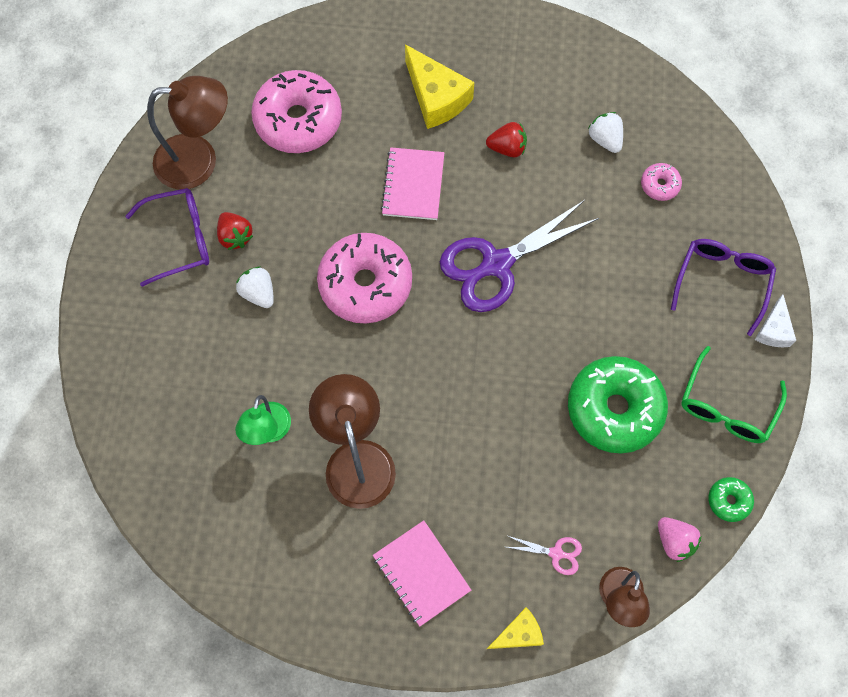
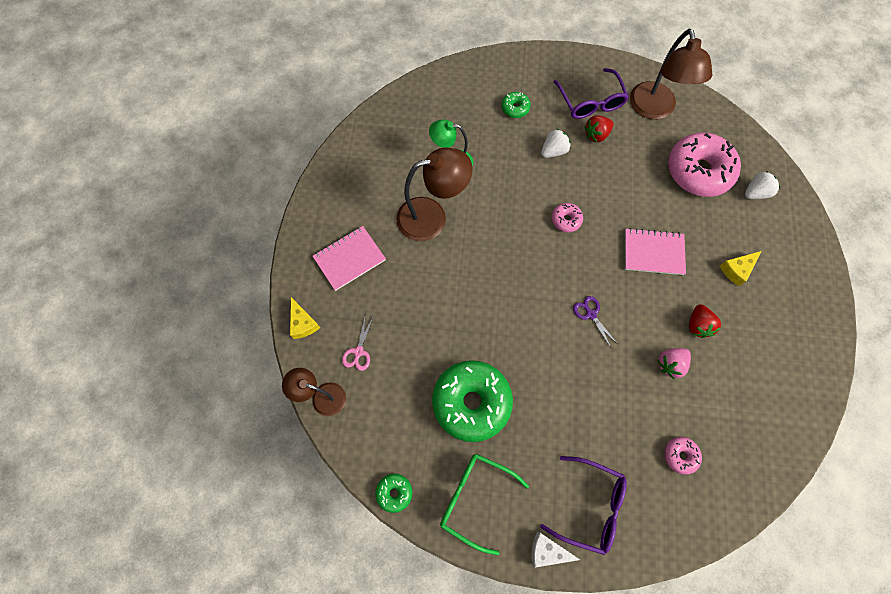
camera: 90 degrees right, 0 degrees up
(183, 341) = (515, 108): none -> green donut
(365, 284) = (566, 220): pink donut -> pink donut, size x0.44
(436, 97) = (736, 270): yellow cheese -> yellow cheese, size x0.57
(496, 264) = (591, 314): purple scissors -> purple scissors, size x0.42
(605, 139) = (719, 409): white strawberry -> white strawberry (755, 193)
(674, 541) = (363, 444): pink strawberry -> pink strawberry (670, 364)

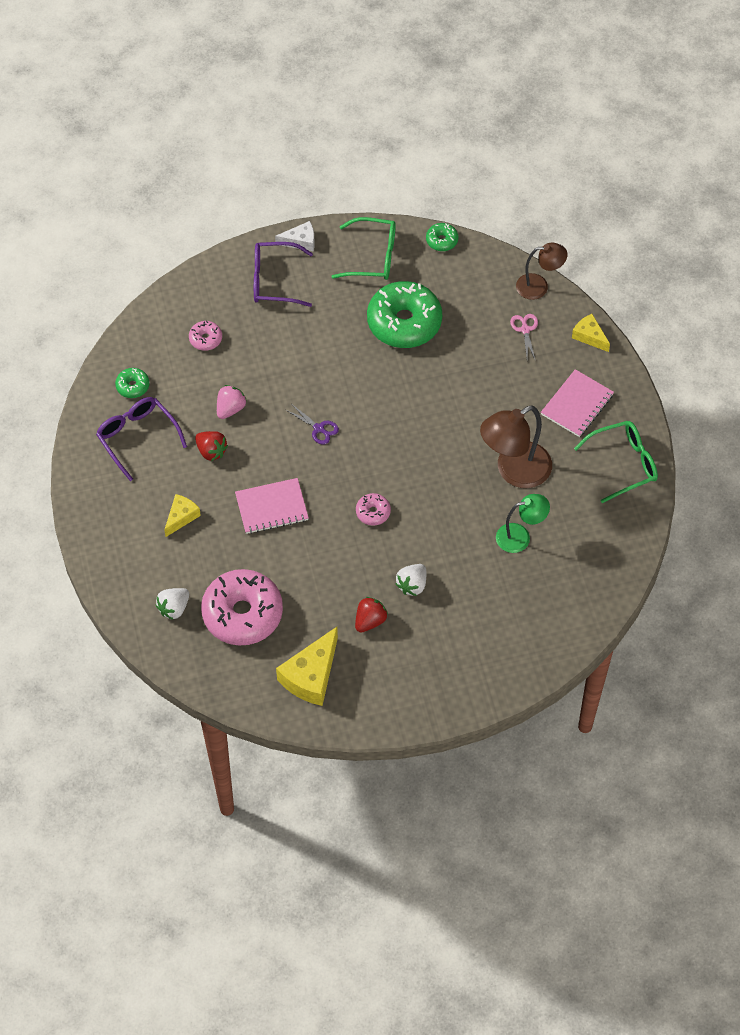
camera: 160 degrees right, 10 degrees down
(339, 193) = (623, 464): none -> green glasses
(515, 108) = (475, 623): green donut -> green donut (133, 386)
(590, 101) = (390, 662): purple glasses -> purple glasses (137, 438)
(654, 109) = (311, 676): brown lamp -> yellow cheese
(697, 325) = (211, 451): red strawberry -> red strawberry turned 150 degrees clockwise

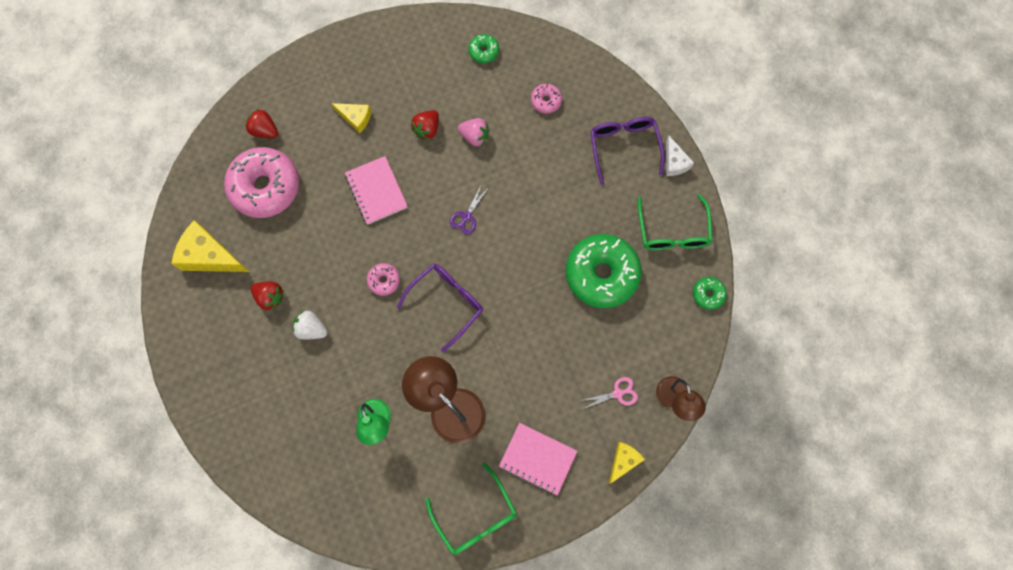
camera: 80 degrees right, 15 degrees up
(137, 438) = (431, 66): purple glasses -> purple glasses (446, 303)
(174, 608) = (265, 130): white strawberry -> red strawberry

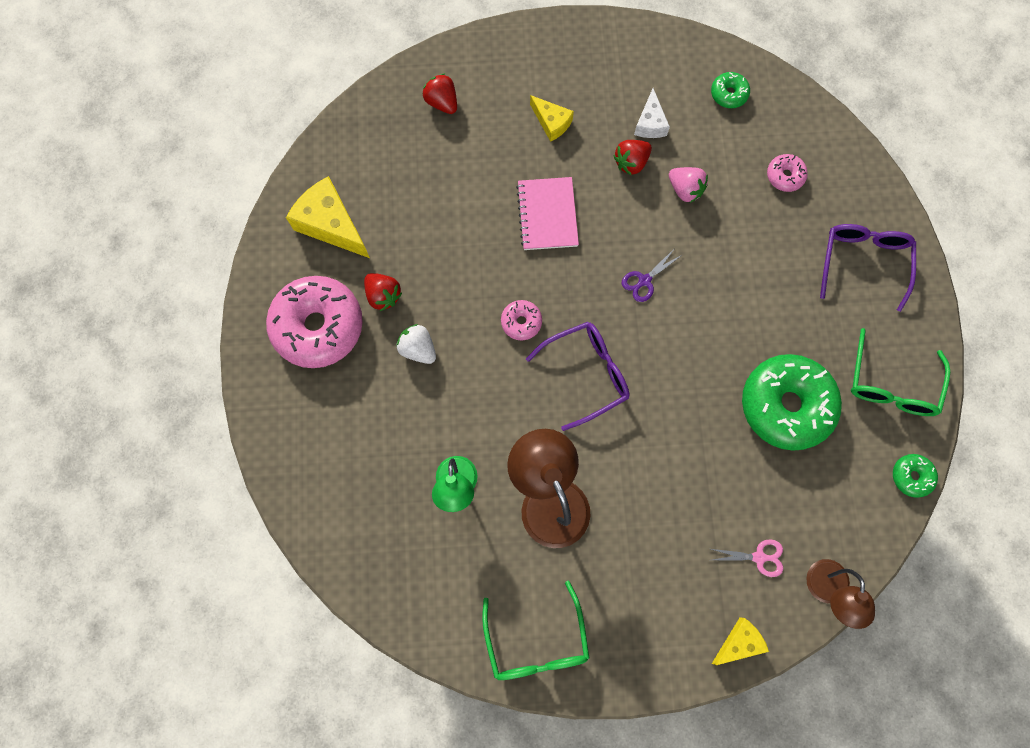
camera: 20 degrees right, 0 degrees up
(265, 187) = (421, 167): pink donut -> pink donut (318, 326)
(537, 459) = (634, 600): pink notebook -> none
(674, 162) = (920, 301): white cheese -> white cheese (650, 123)

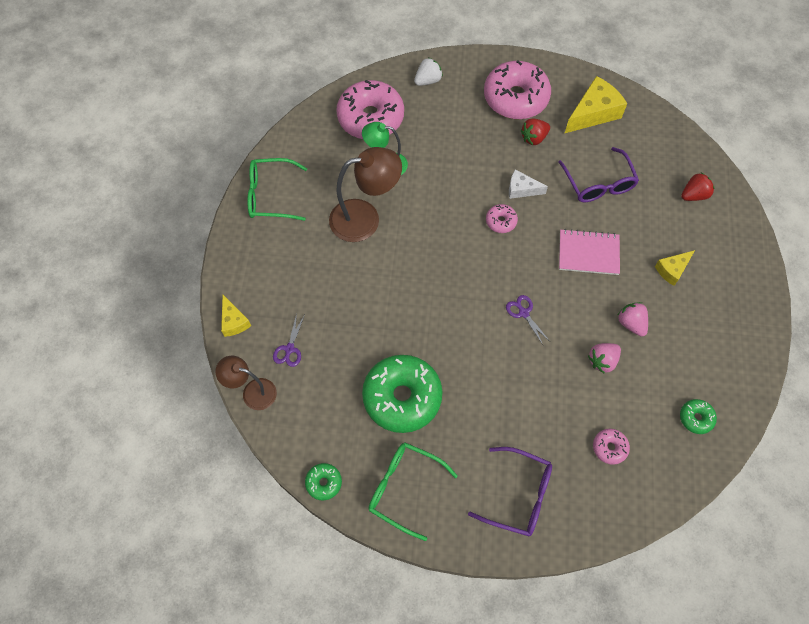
camera: 100 degrees right, 10 degrees down
(380, 523) = (370, 118): none -> pink donut
(418, 349) = (490, 154): white strawberry -> white strawberry (428, 80)
(586, 374) = (452, 257): purple glasses -> purple glasses (598, 183)
(631, 163) = (631, 323): red strawberry -> pink strawberry
(650, 123) = (668, 346): white cheese -> white cheese (521, 189)
(759, 557) = (289, 349): pink scissors -> purple scissors

